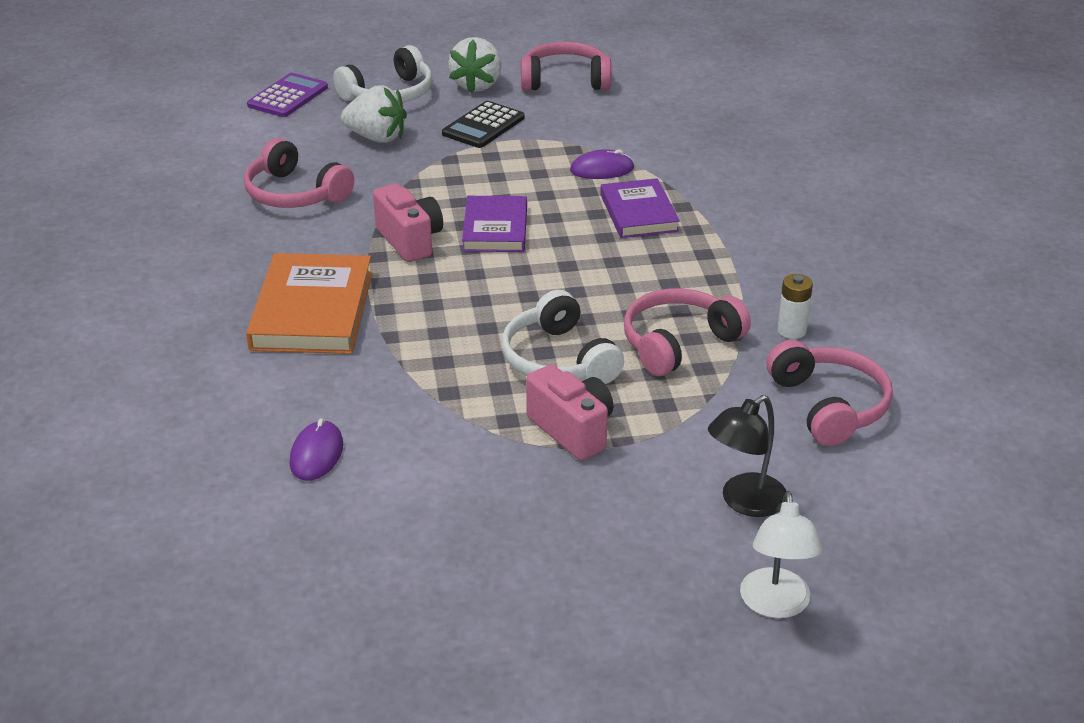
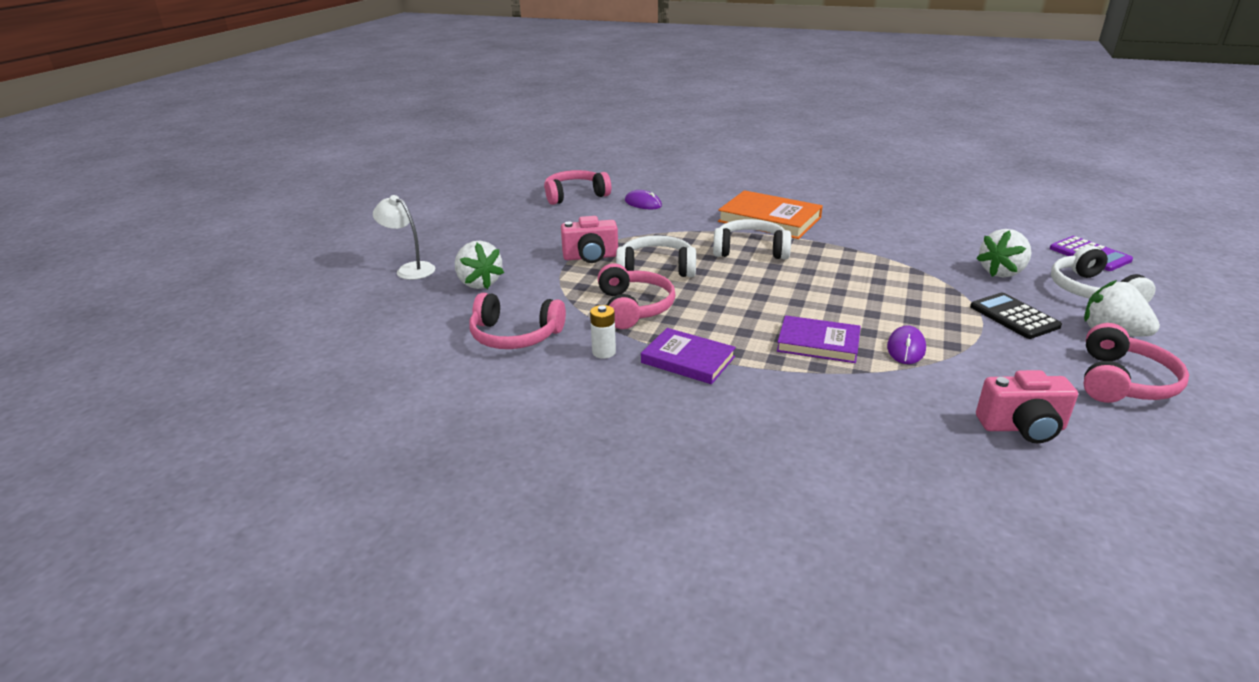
camera: 120 degrees right, 5 degrees down
(295, 193) = (918, 235): pink headphones -> pink headphones (575, 195)
(410, 240) = (832, 256): pink camera -> pink camera (1022, 428)
(439, 301) = (750, 250): none -> white headphones
(495, 229) = (829, 284): purple book -> purple book (688, 360)
(744, 502) = (479, 283): black lamp -> white strawberry

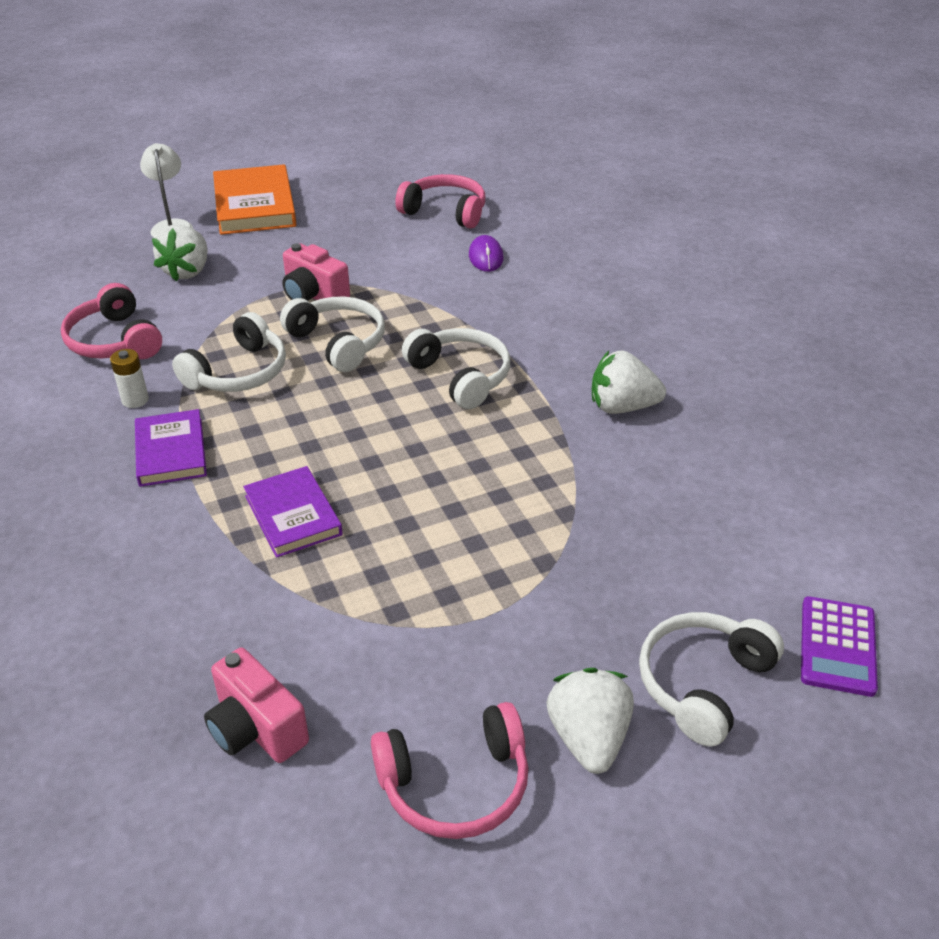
camera: 45 degrees right, 10 degrees up
(634, 307) = (238, 372): pink headphones -> white headphones
(769, 219) = (564, 351): orange book -> orange book (255, 205)
(906, 348) = (349, 580): purple mouse -> none
(1001, 272) = (657, 583): white strawberry -> white strawberry (622, 407)
(1014, 316) = (533, 636): black calculator -> none

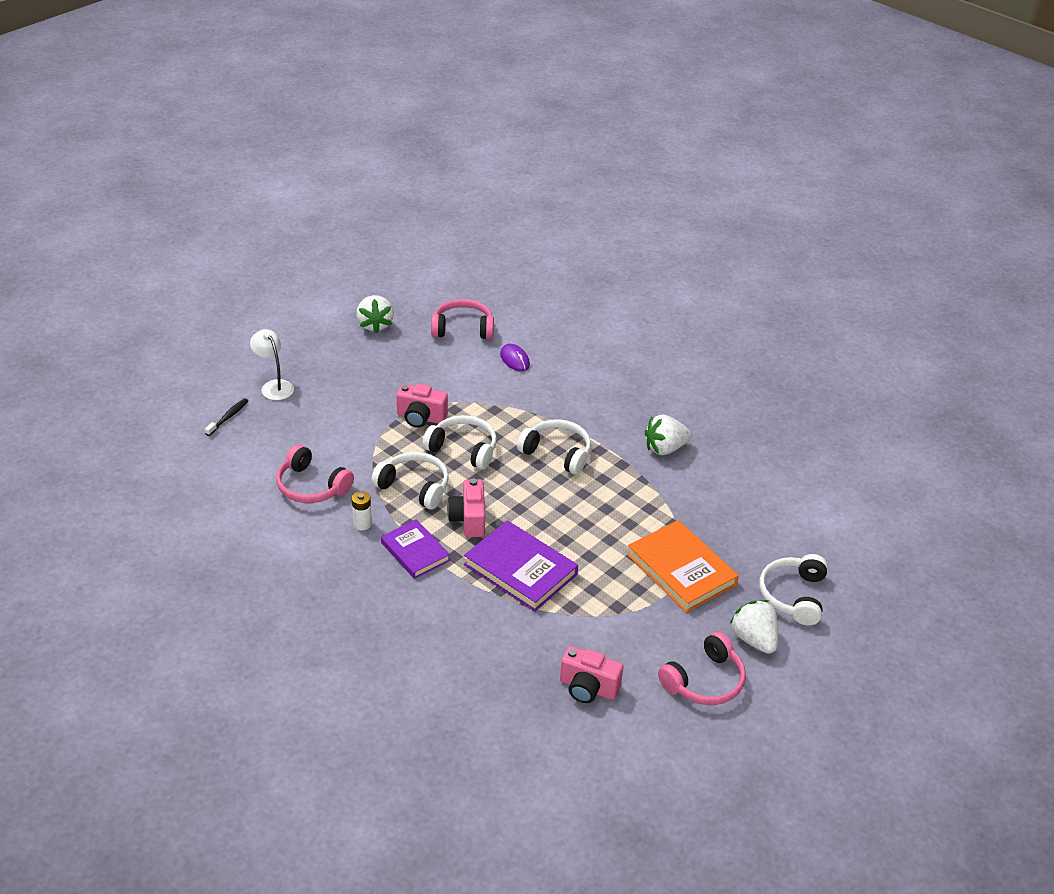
camera: 25 degrees left, 0 degrees up
(91, 246) = (228, 417): none -> black toothbrush
(187, 271) = (317, 420): white strawberry -> white strawberry (375, 325)
(238, 372) = (414, 487): white headphones -> white headphones turned 75 degrees counterclockwise
(255, 205) = (321, 354): orange book -> orange book (681, 569)
(275, 430) = (468, 519): none -> pink camera
(293, 515) = (520, 569): purple book -> purple book, size x1.53
(837, 646) = (847, 557): purple calculator -> none

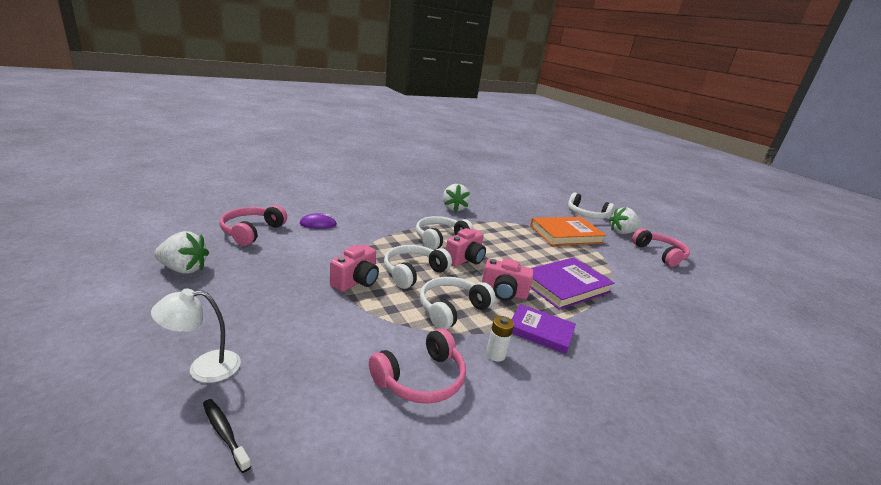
camera: 75 degrees left, 15 degrees down
(415, 551) = (540, 331): purple book -> purple book turned 45 degrees clockwise
(588, 688) = (681, 292): pink camera -> pink camera (465, 259)

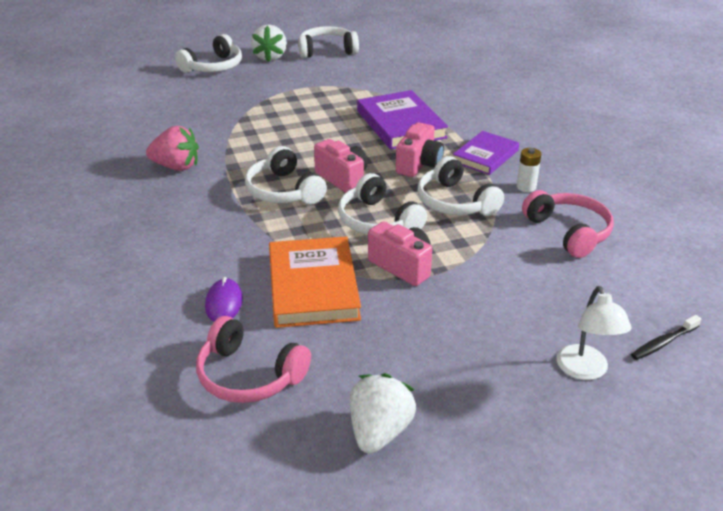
camera: 75 degrees left, 10 degrees up
(454, 208) = (176, 167): white strawberry -> pink strawberry
(566, 234) = (273, 95): orange book -> orange book (313, 286)
(660, 254) = (327, 51): pink headphones -> white headphones

